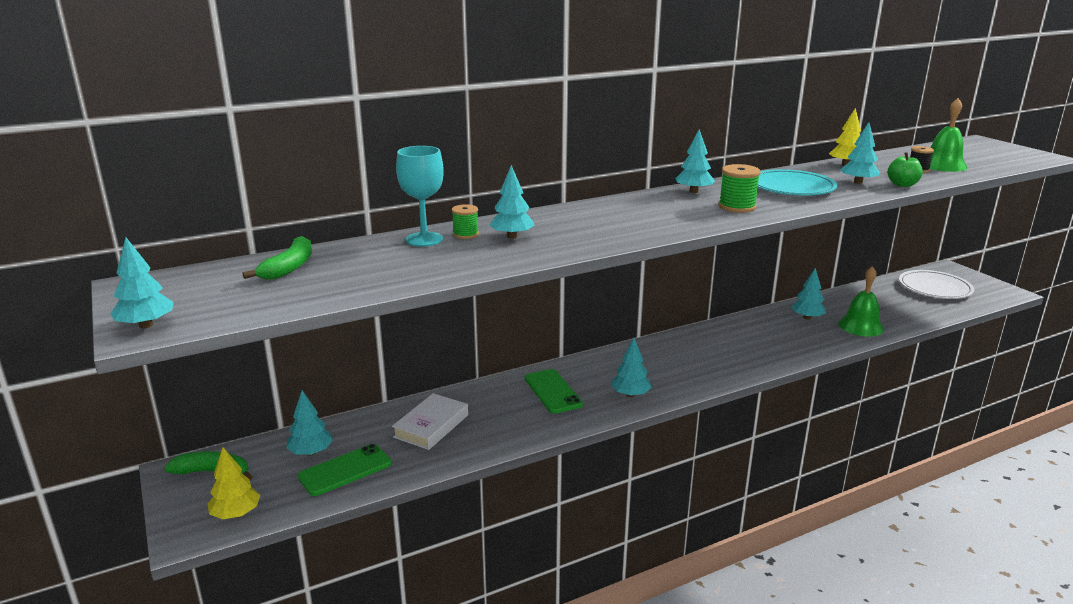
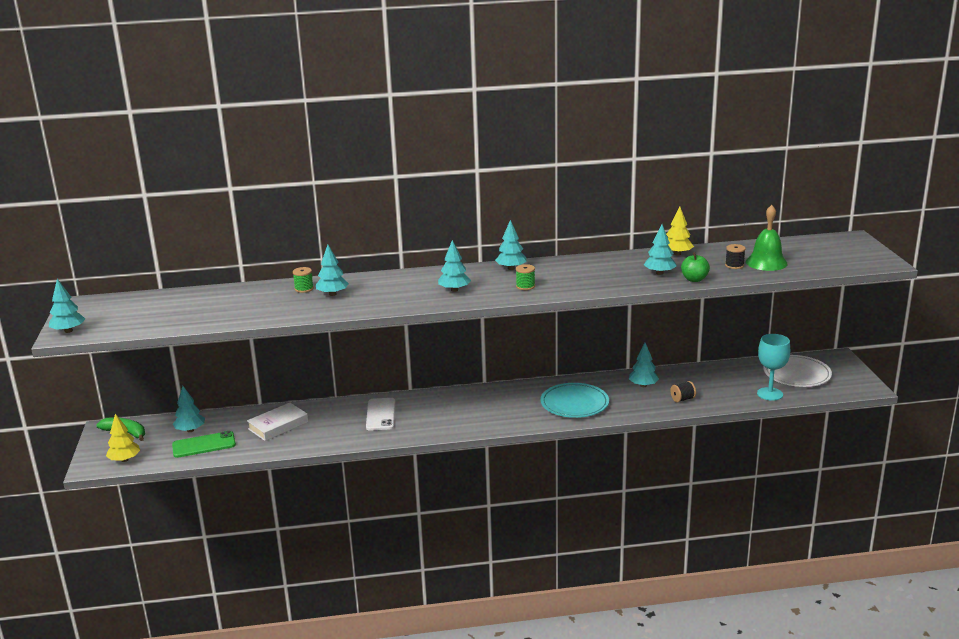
camera: 20 degrees right, 0 degrees up
(289, 267) = (173, 301): green banana -> none
(424, 239) = (273, 290): turquoise goblet -> turquoise goblet (770, 394)
(553, 391) = (381, 414): green phone -> white phone
(630, 394) = (435, 425): turquoise tree -> turquoise tree (454, 290)
(737, 207) = (525, 286): green spool -> green spool, size x0.64
(791, 187) = (595, 273): turquoise plate -> turquoise plate (574, 404)
(860, 326) = (682, 399): green bell -> black spool

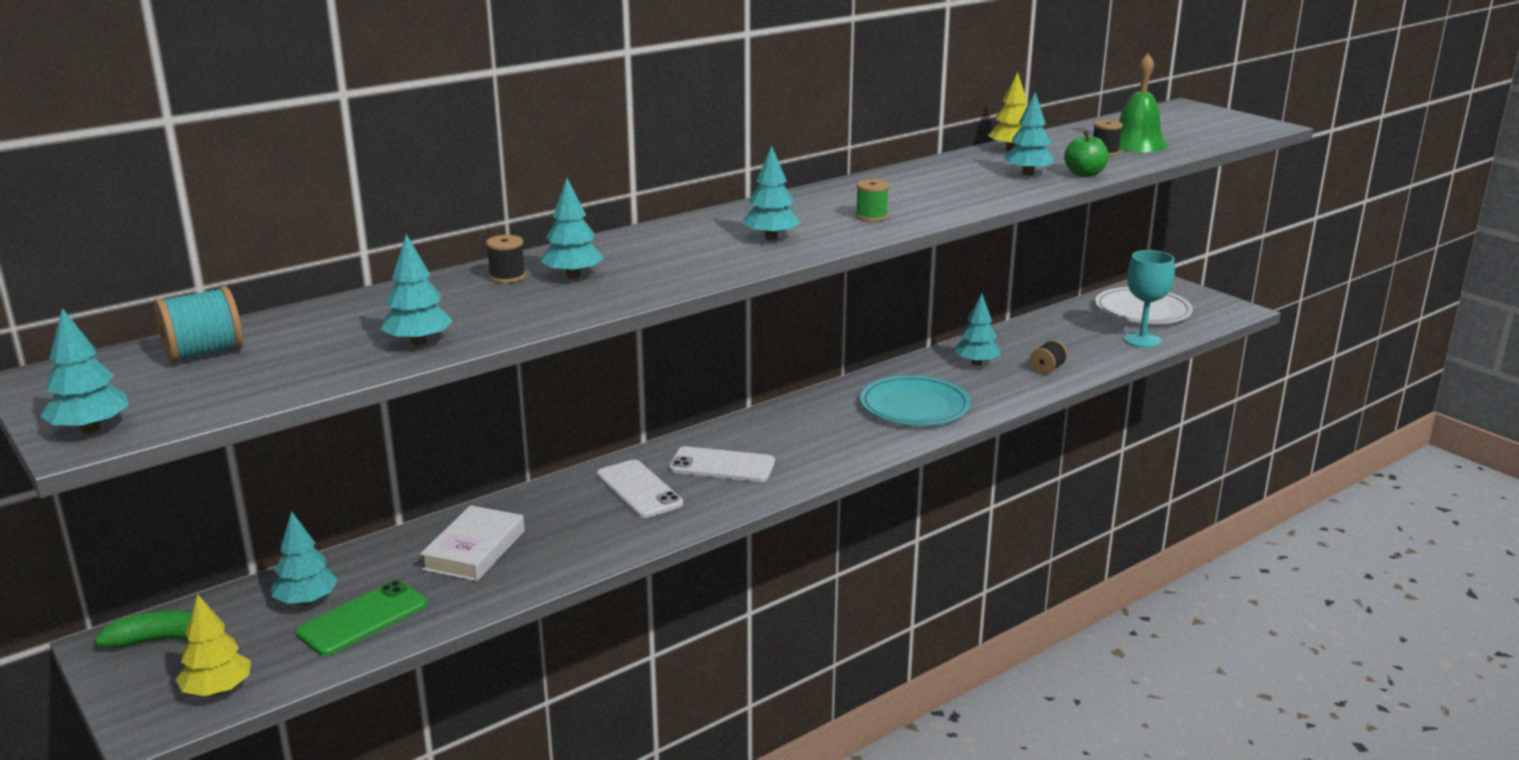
camera: 30 degrees left, 0 degrees up
(142, 304) = (204, 353): none -> turquoise spool
(304, 289) = (507, 276): green spool -> black spool
(434, 412) = (722, 465): none -> white phone
(511, 268) = (811, 198): turquoise tree -> turquoise tree (418, 342)

